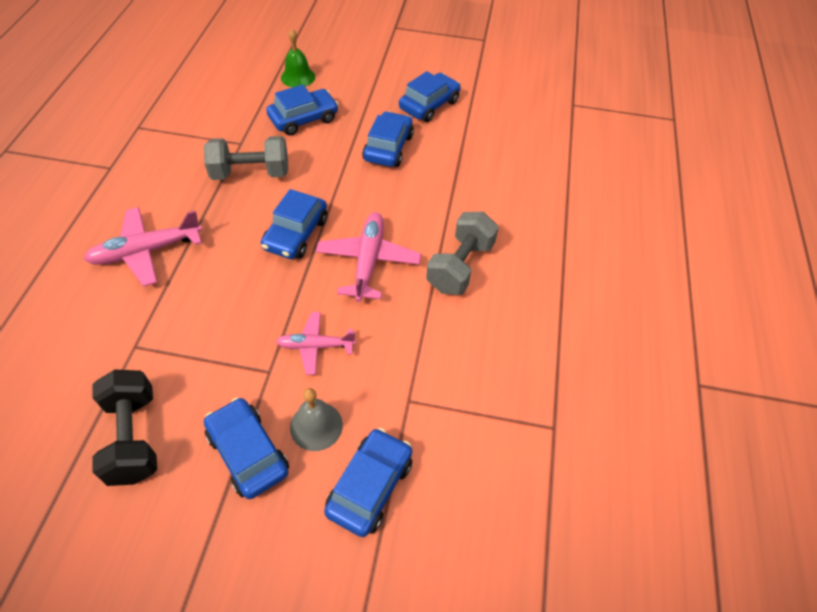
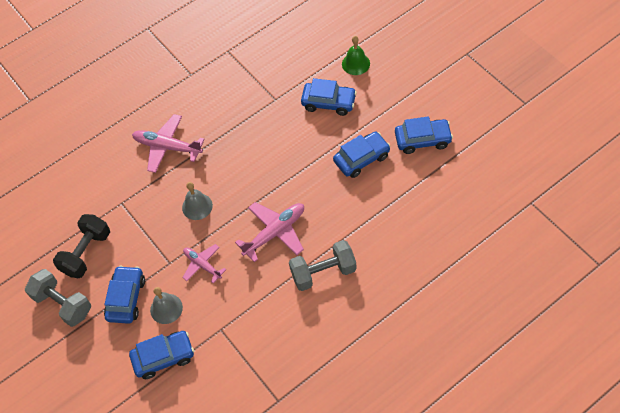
camera: 50 degrees right, 5 degrees up
(246, 290) = (197, 206): none -> grey bell
(250, 173) = (262, 127): grey dumbbell -> grey dumbbell (63, 304)
(296, 234) = (252, 187): blue car -> none

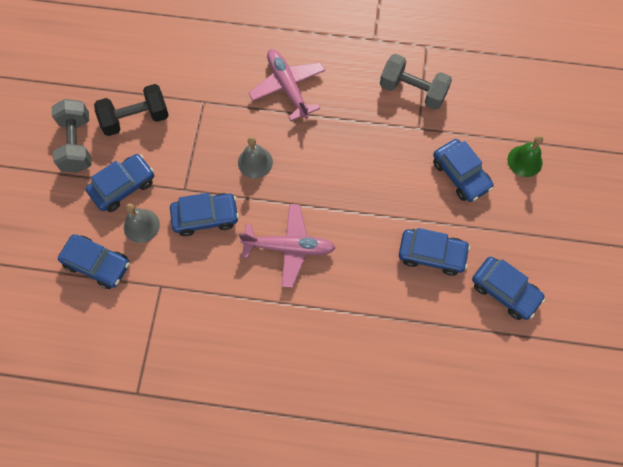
camera: 40 degrees right, 10 degrees up
(202, 265) = (205, 217): pink plane -> blue car
(323, 272) = (288, 323): grey dumbbell -> grey dumbbell (413, 91)

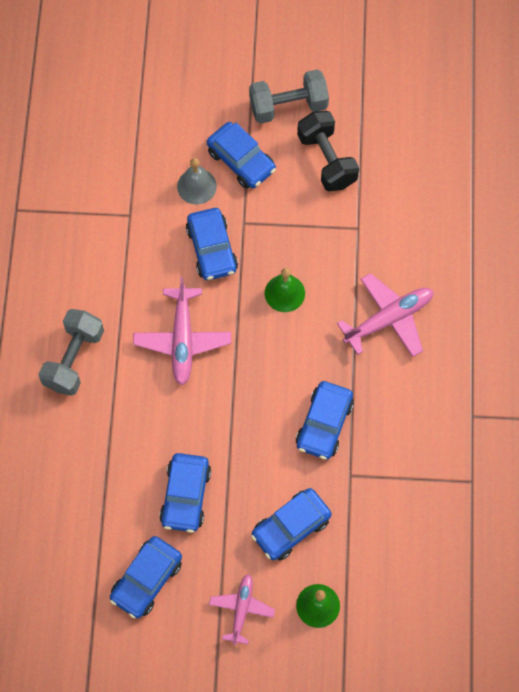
camera: 85 degrees right, 0 degrees up
(97, 264) = (150, 151): blue car -> blue car (324, 424)
(255, 162) = (284, 293): grey bell -> green bell
(413, 91) = (402, 466): grey dumbbell -> grey dumbbell (74, 359)
(529, 217) = (241, 609): none -> pink plane

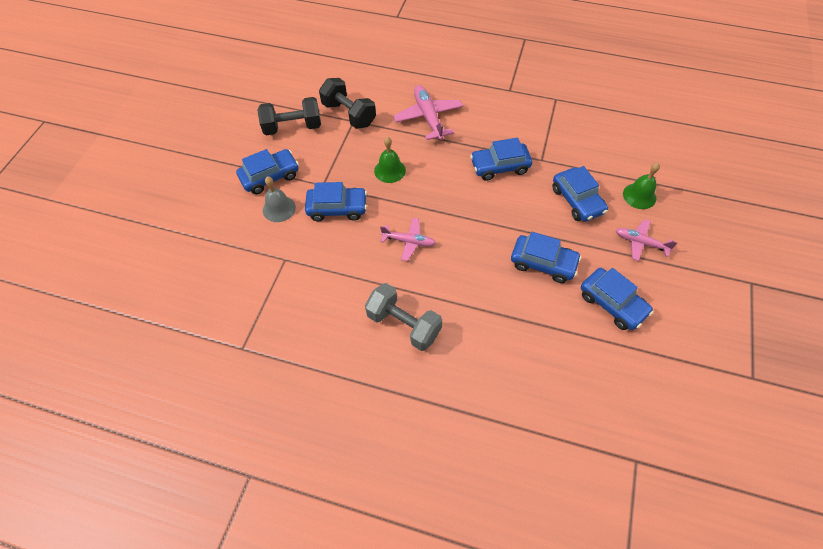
camera: 75 degrees left, 10 degrees down
(182, 340) = (409, 241): pink plane -> pink plane, size x0.63
(288, 106) = (238, 141): grey dumbbell -> none
(324, 424) = (499, 166): blue car -> blue car turned 135 degrees clockwise
(367, 220) = (349, 114): none -> black dumbbell

